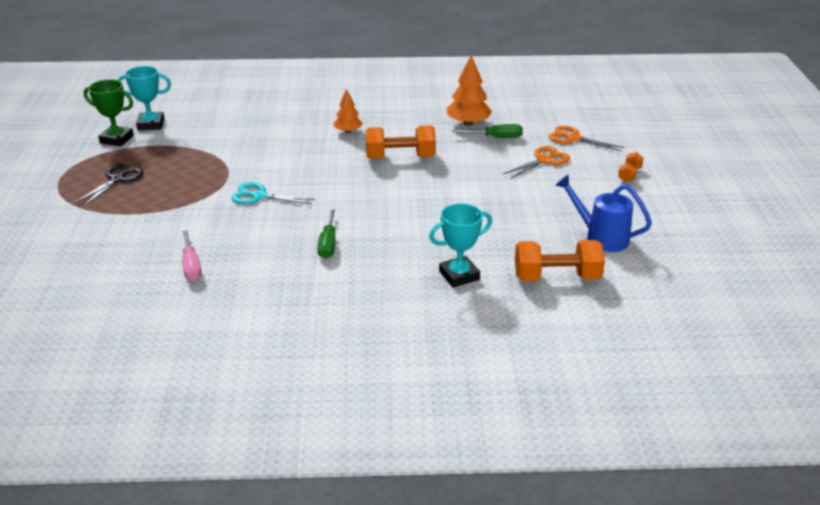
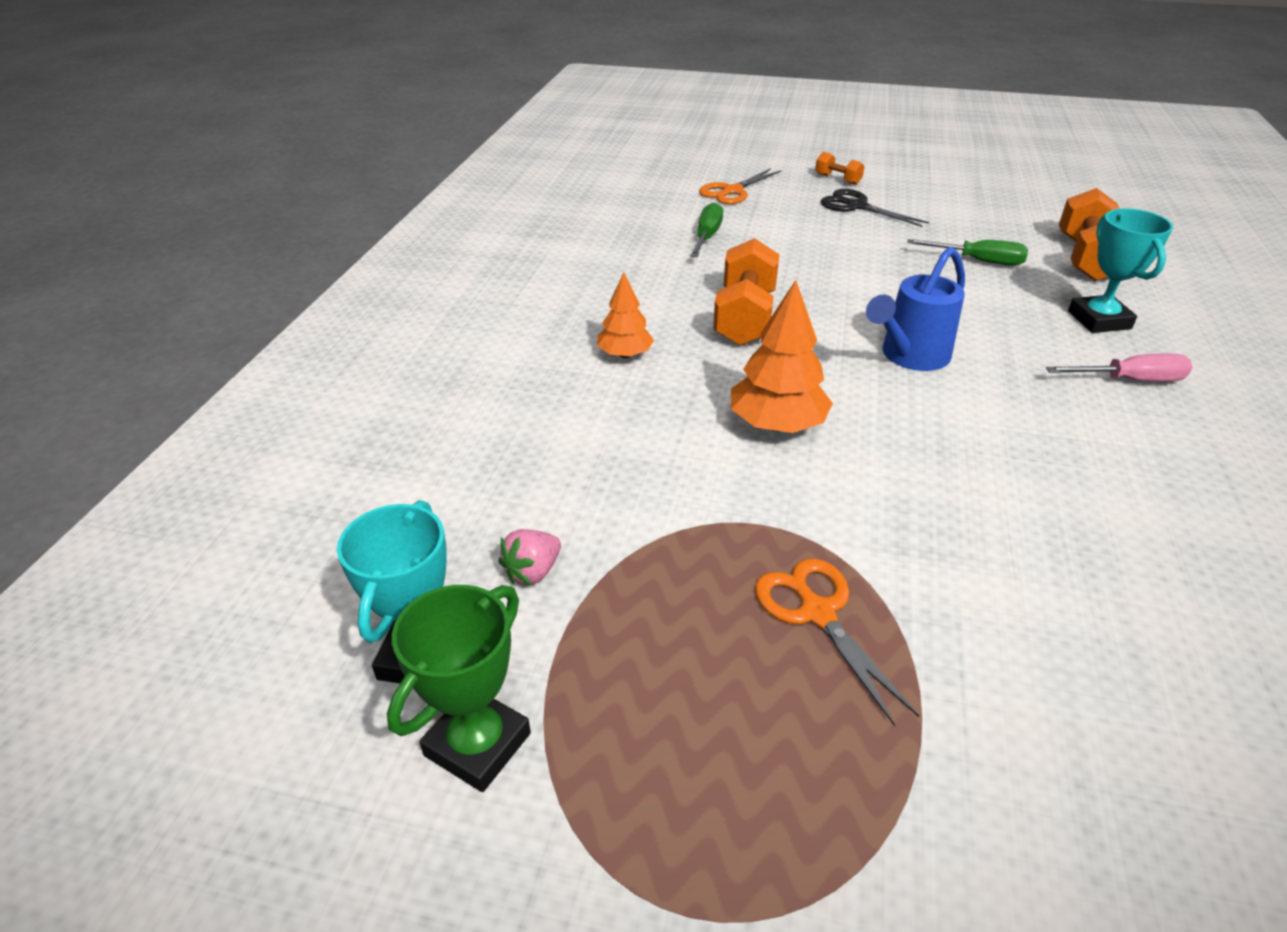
camera: 75 degrees left, 5 degrees up
(117, 180) = (734, 744): black scissors -> black scissors (856, 206)
(191, 265) = (1140, 605): pink screwdriver -> pink screwdriver (1129, 380)
(192, 135) = (532, 572): none -> pink strawberry
(259, 196) = (857, 485): turquoise scissors -> none
(328, 243) = (1029, 420): green screwdriver -> green screwdriver (978, 261)
(468, 123) = (651, 248): orange tree -> orange tree (777, 424)
(544, 160) = (787, 218): orange scissors -> orange scissors (817, 612)
(600, 237) = (988, 220): blue watering can -> blue watering can (909, 356)

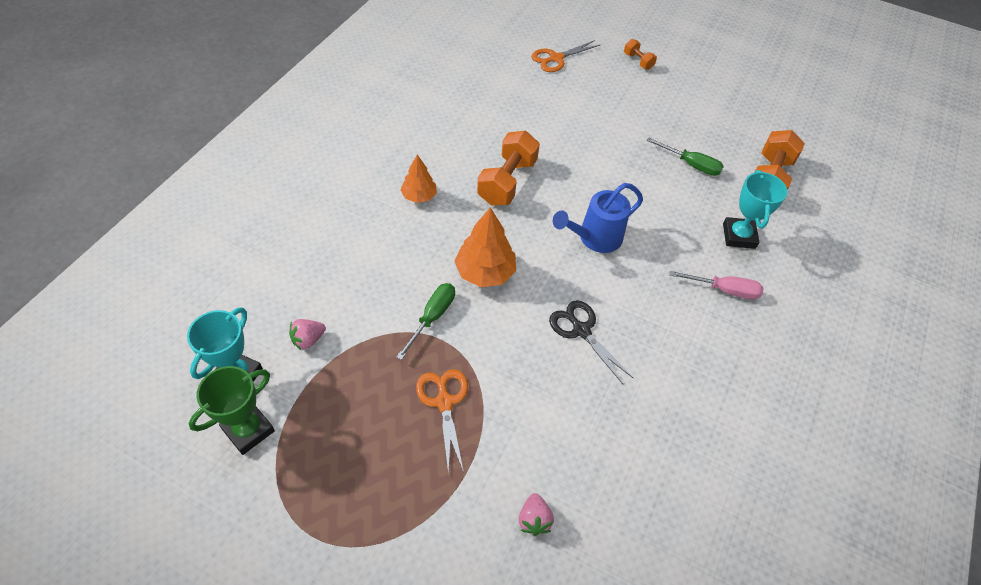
camera: 10 degrees right, 15 degrees up
(707, 236) = (517, 101): green screwdriver -> green screwdriver (432, 317)
(856, 206) = (636, 92): black scissors -> black scissors (581, 330)
(1090, 764) = (534, 519): none -> pink strawberry

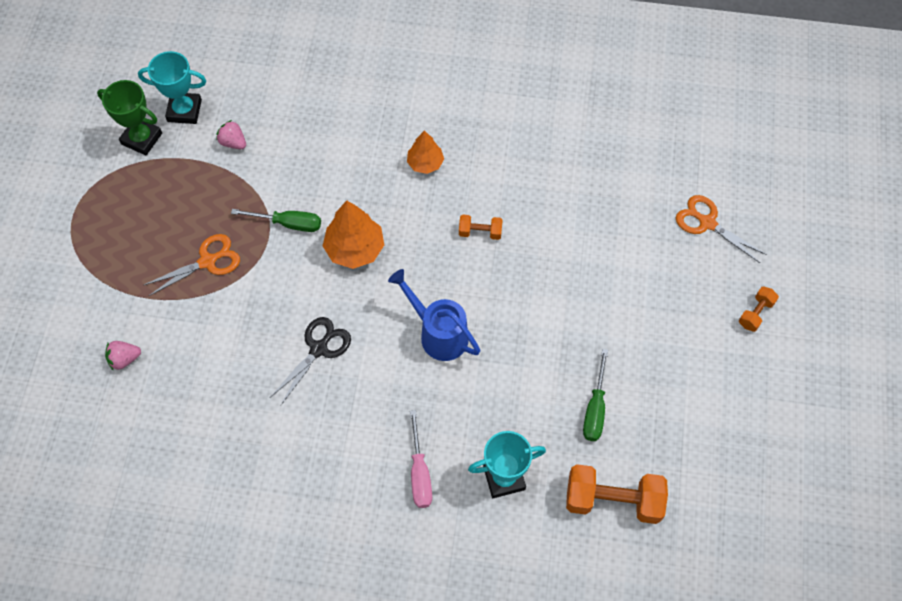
camera: 75 degrees right, 10 degrees up
(507, 182) = (480, 232): orange dumbbell -> orange dumbbell, size x0.50

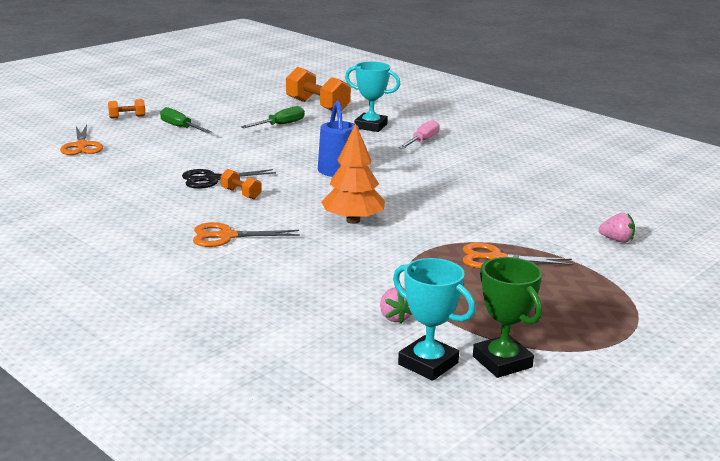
camera: 145 degrees left, 40 degrees down
(288, 223) = (396, 251): green screwdriver -> green screwdriver (180, 127)
(319, 349) = (439, 194): black scissors -> black scissors (212, 179)
(425, 163) = (226, 236): orange tree -> orange scissors

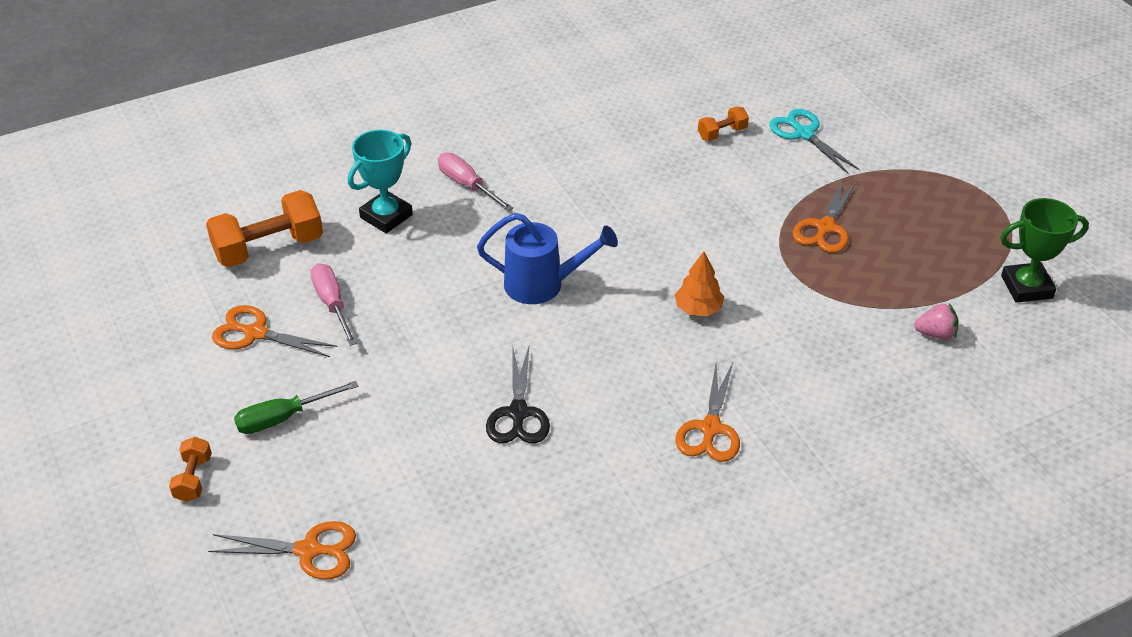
camera: 70 degrees left, 20 degrees up
(241, 194) = (581, 393): orange dumbbell -> orange dumbbell (722, 133)
(244, 113) = (255, 333): none -> orange scissors
(280, 125) = (332, 304): green screwdriver -> pink screwdriver
(353, 220) = (698, 309): orange tree -> orange tree, size x0.63
(428, 363) = (1024, 334): turquoise trophy -> none
(617, 240) = (804, 134): pink strawberry -> turquoise scissors

